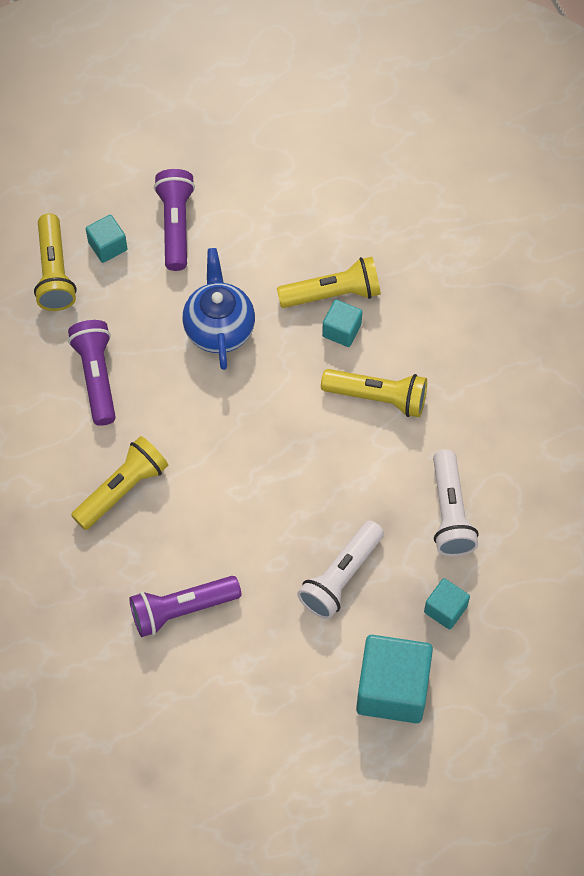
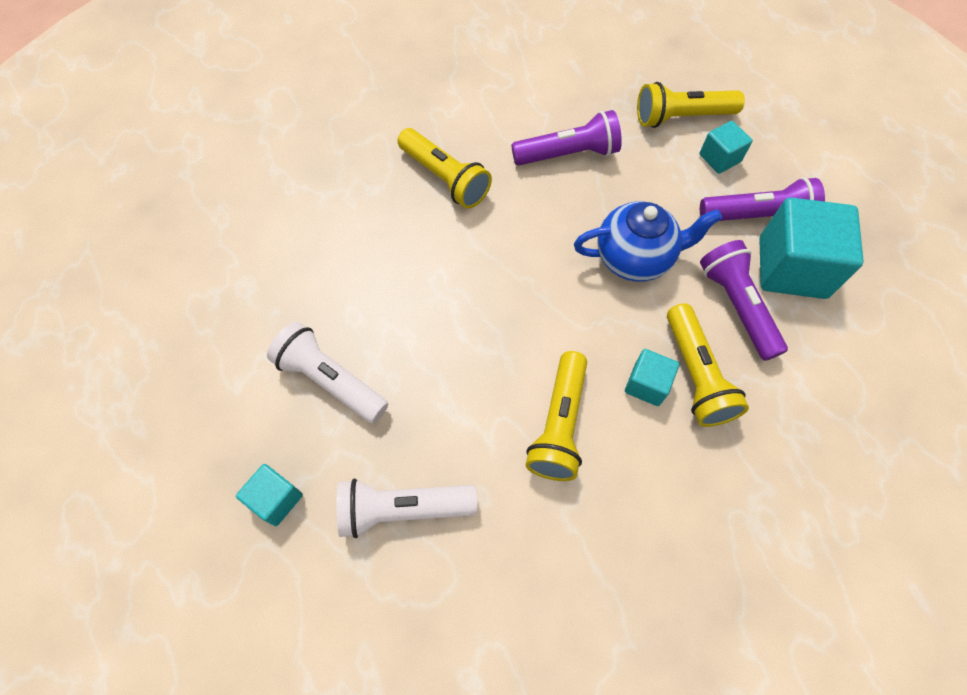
camera: 90 degrees right, 0 degrees up
(182, 609) = (311, 230): purple flashlight -> purple flashlight (737, 306)
(392, 689) = (188, 434): turquoise cube -> turquoise cube (792, 267)

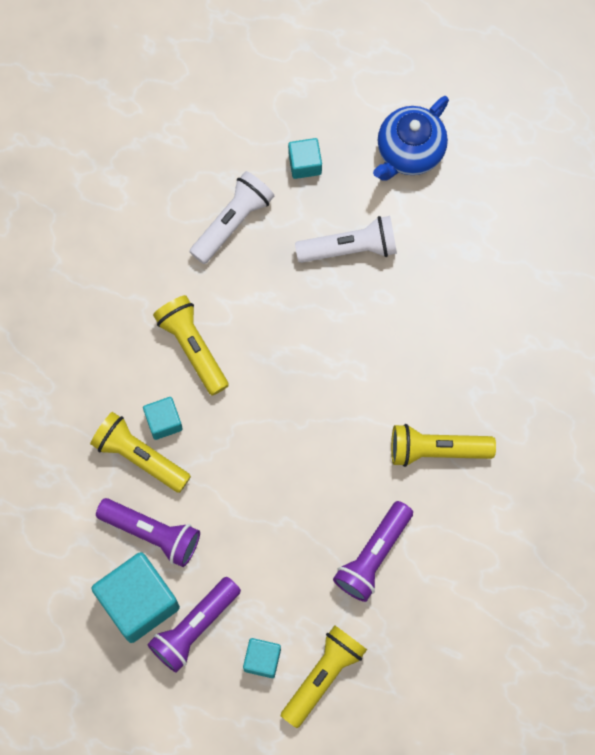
camera: 135 degrees right, 10 degrees up
(635, 258) = (248, 508): blue teapot -> blue teapot (409, 152)

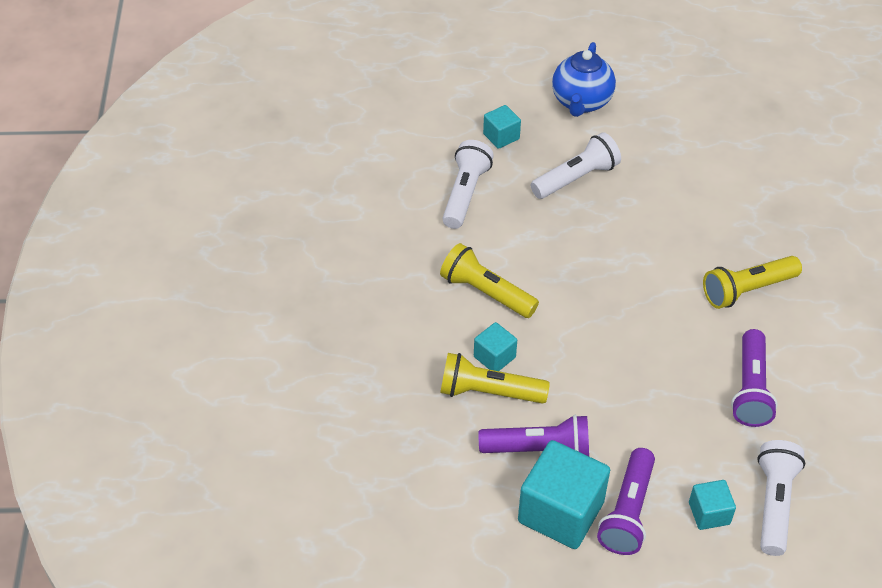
camera: 25 degrees left, 25 degrees down
(323, 676) = (774, 504): yellow flashlight -> white flashlight

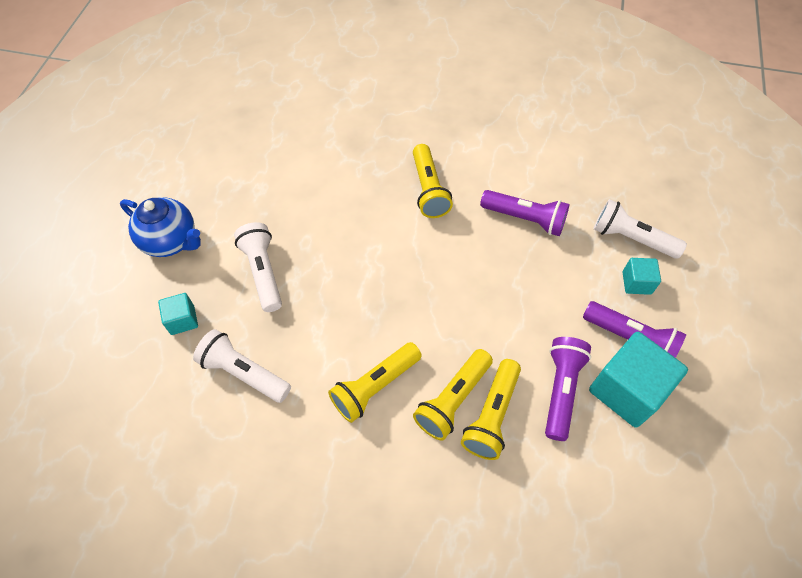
camera: 75 degrees left, 10 degrees up
(494, 357) = (453, 399): turquoise cube -> yellow flashlight

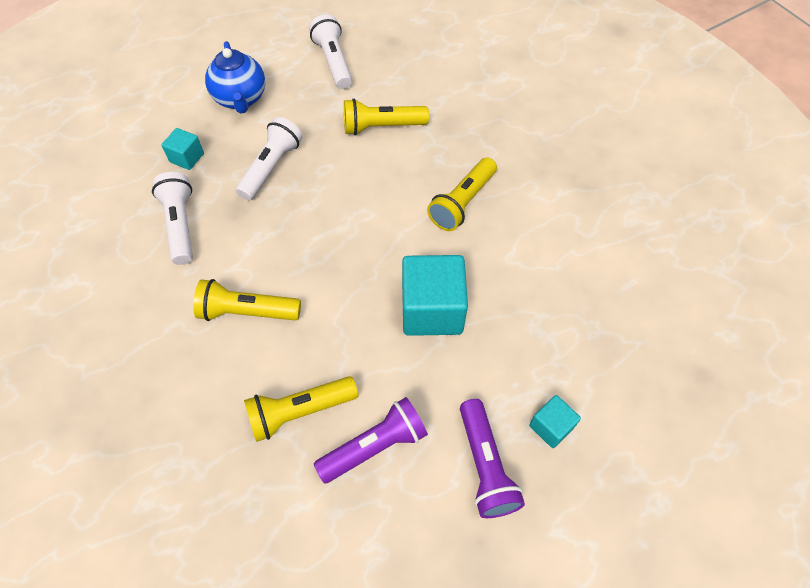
camera: 45 degrees right, 0 degrees up
(453, 399) = (287, 373): yellow flashlight -> yellow flashlight (382, 127)
(525, 219) = (515, 290): purple flashlight -> none
(627, 390) = (428, 501): turquoise cube -> turquoise cube (432, 310)
(631, 238) = (595, 387): white flashlight -> white flashlight (333, 62)

